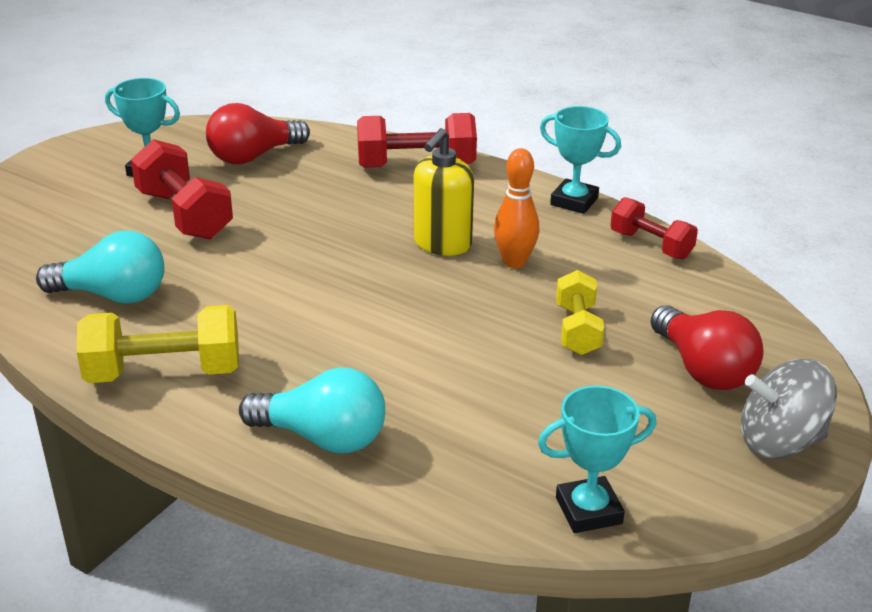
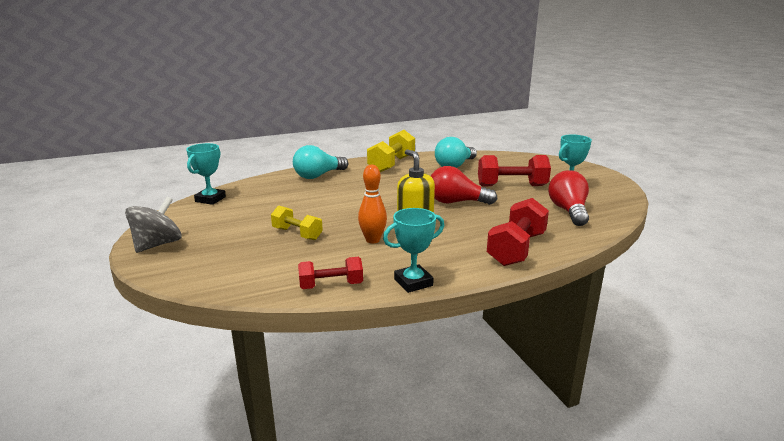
camera: 125 degrees right, 10 degrees down
(703, 369) = (221, 249): red light bulb -> red light bulb (456, 202)

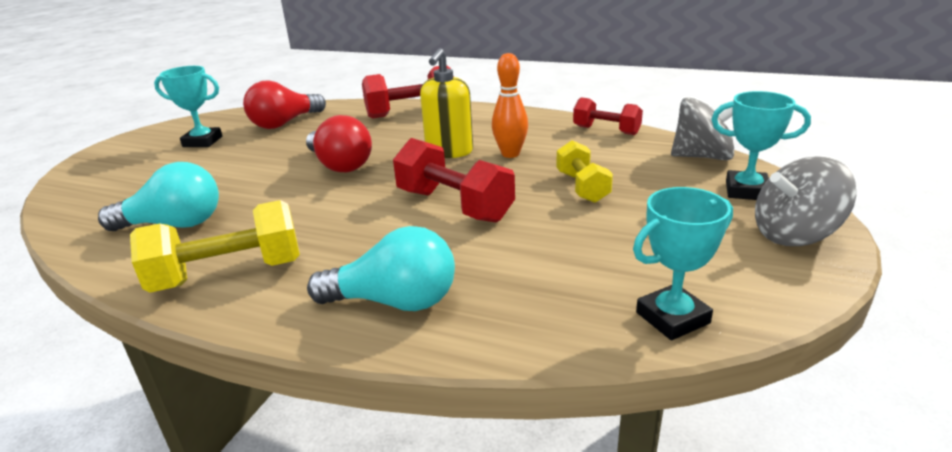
camera: 135 degrees left, 5 degrees up
(231, 283) = (702, 157): none -> grey spinning top
(413, 282) = (536, 115): turquoise trophy -> turquoise trophy (746, 191)
(512, 186) = (234, 163): red dumbbell -> red dumbbell (454, 205)

